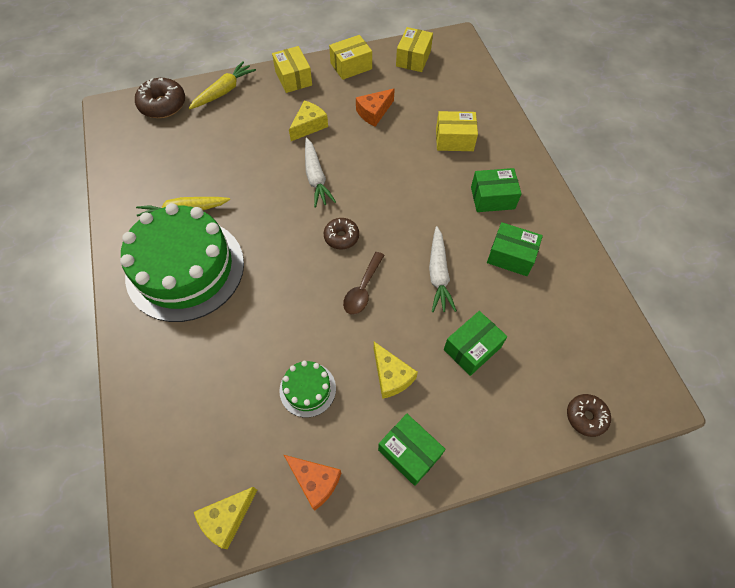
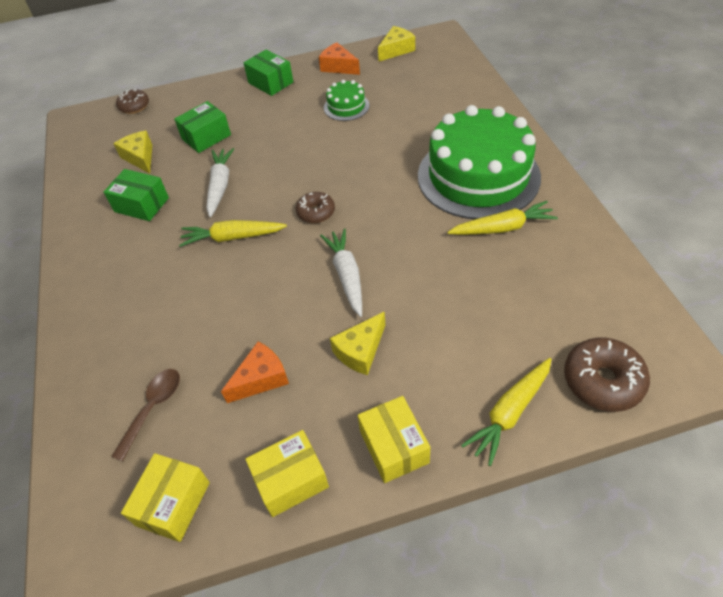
camera: 175 degrees left, 10 degrees down
(362, 289) = (296, 170): brown spoon -> brown spoon (153, 408)
(391, 376) = (278, 117): yellow cheese -> yellow cheese (140, 157)
(413, 216) = (232, 237): none -> yellow carrot
(454, 139) = (154, 337): yellow box -> none
(492, 198) = (135, 261): green box -> none

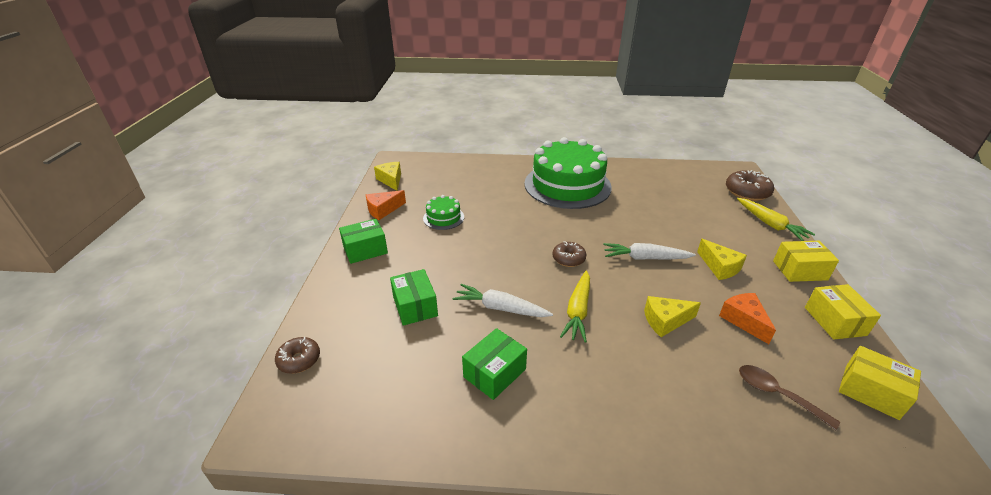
camera: 75 degrees left, 15 degrees down
(140, 157) = (409, 365): yellow cheese -> yellow cheese (665, 321)
(502, 228) = (621, 189): yellow carrot -> none

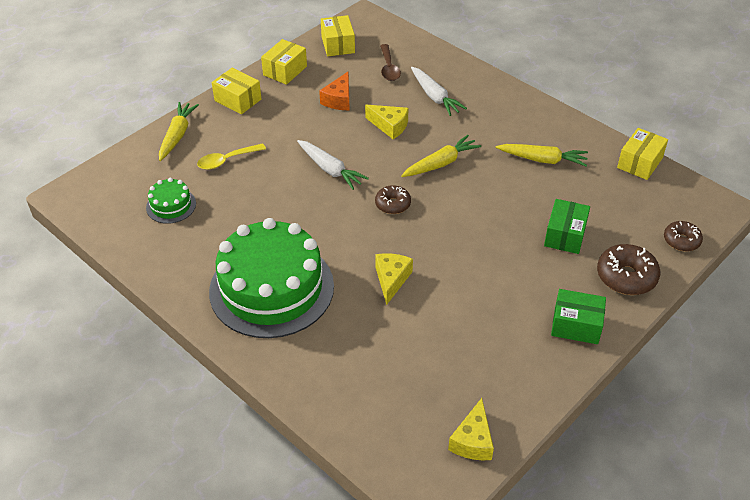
camera: 140 degrees left, 10 degrees up
(383, 210) = (520, 380): orange cheese -> none
(384, 440) = (640, 163): none -> yellow box
(443, 218) = (460, 323): green cake -> green cake (171, 205)
(494, 373) = (542, 160): green box -> yellow carrot
(500, 308) = (496, 196): white carrot -> white carrot (435, 97)
(712, 227) = (226, 160): none -> yellow spoon
(719, 267) = (287, 132): yellow cheese -> yellow cheese (391, 280)
(747, 192) = (123, 170): brown donut -> brown donut (626, 277)

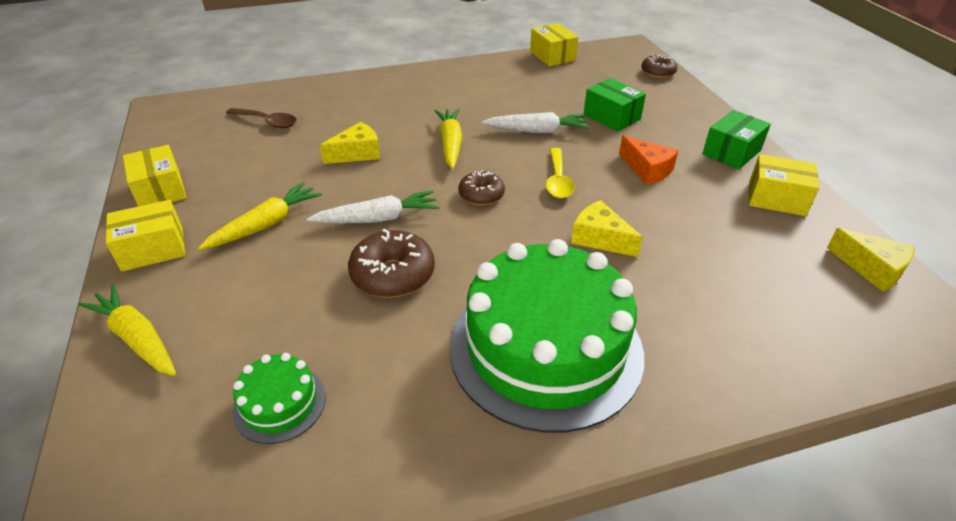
camera: 60 degrees left, 5 degrees down
(226, 160) = (256, 303): yellow spoon -> yellow spoon (558, 180)
(338, 45) = (178, 138): yellow box -> yellow box (776, 198)
(339, 100) = (269, 170): orange cheese -> orange cheese (647, 169)
(435, 97) = (349, 112): white carrot -> white carrot (537, 131)
(542, 160) = (504, 92): yellow carrot -> yellow carrot (266, 225)
(626, 277) = (684, 108): brown donut -> brown donut (393, 274)

